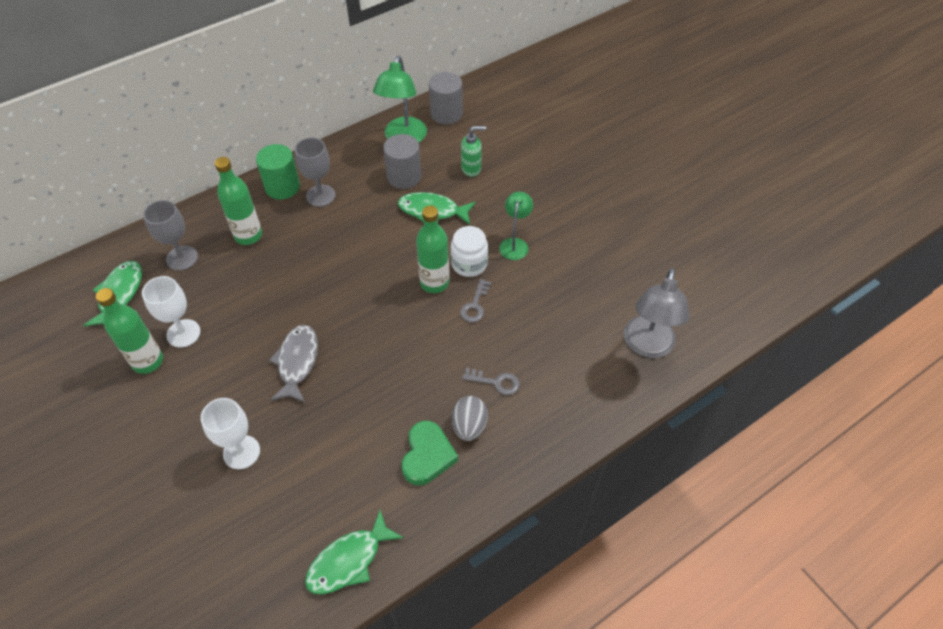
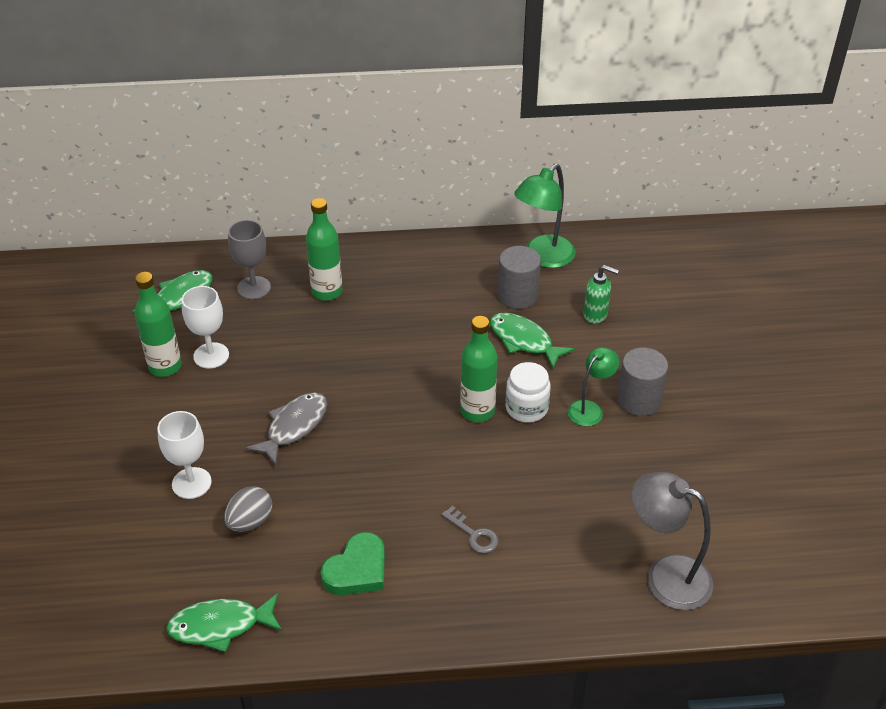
camera: 30 degrees right, 10 degrees down
(282, 187) = (389, 259): green cylinder -> none
(320, 196) = (420, 281): grey goblet -> none
(446, 114) = (607, 249): grey cylinder -> grey cylinder (638, 400)
(469, 426) = (417, 563): grey egg -> grey egg (250, 521)
(475, 305) = (504, 451): grey key -> none
(647, 346) = (665, 576): grey lamp -> grey lamp turned 75 degrees clockwise

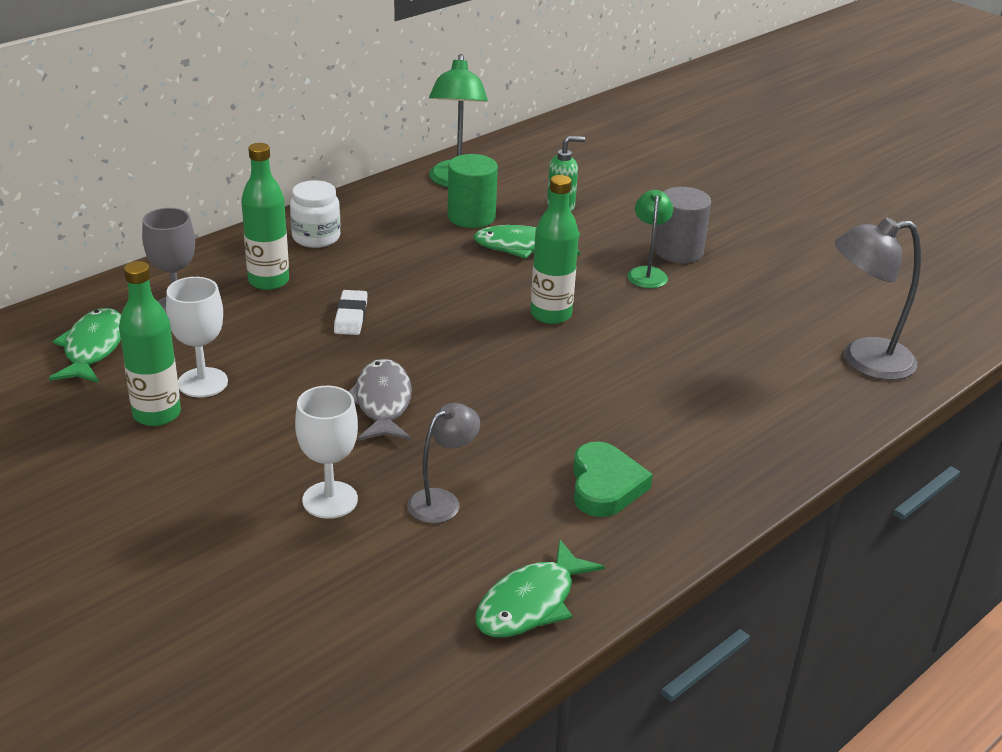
camera: 40 degrees left, 10 degrees down
(250, 521) = (442, 501): grey egg -> grey lamp
(346, 346) = (351, 316): none -> white eraser
(473, 534) = (673, 406): grey key -> none
(517, 295) = (471, 217): grey cylinder -> green cylinder
(526, 408) = (592, 294): white jar -> white jar (316, 237)

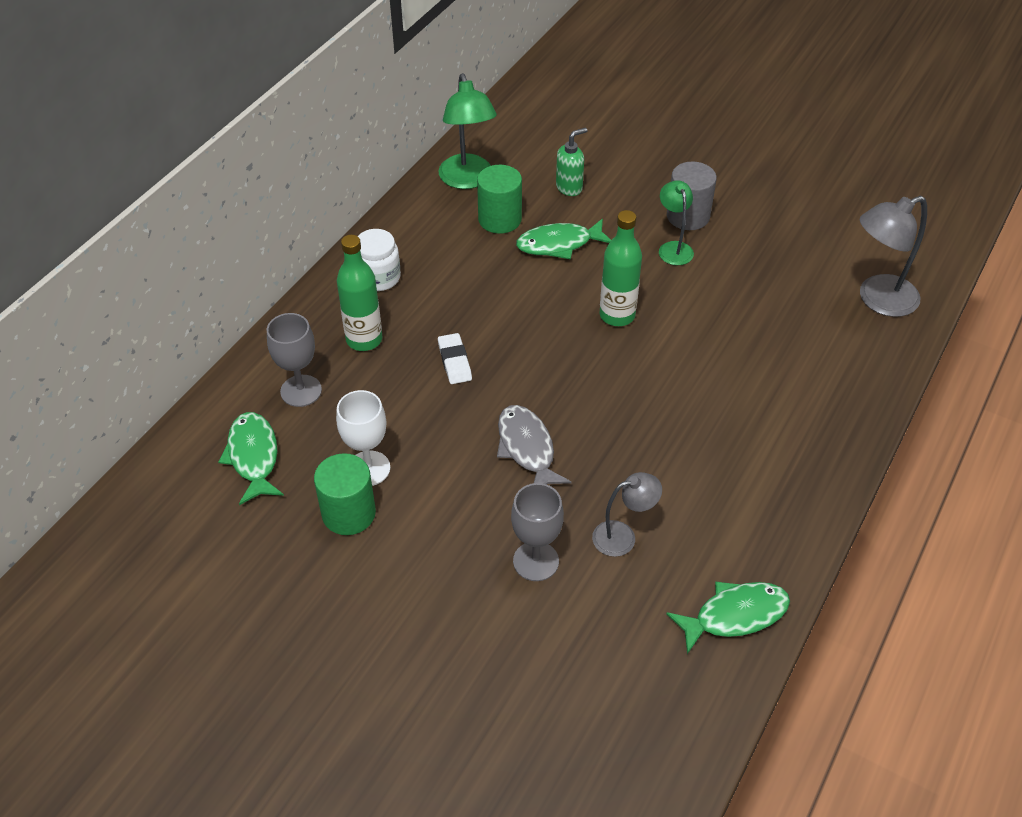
camera: 15 degrees left, 15 degrees up
(157, 414) = (349, 513): green bottle -> green cylinder
(330, 500) = (536, 561): white goblet -> grey goblet
(442, 501) = (623, 536): grey lamp -> grey lamp turned 45 degrees clockwise
(531, 603) = (735, 615): green fish -> green fish turned 135 degrees counterclockwise
(605, 485) = (738, 484): green heart -> none

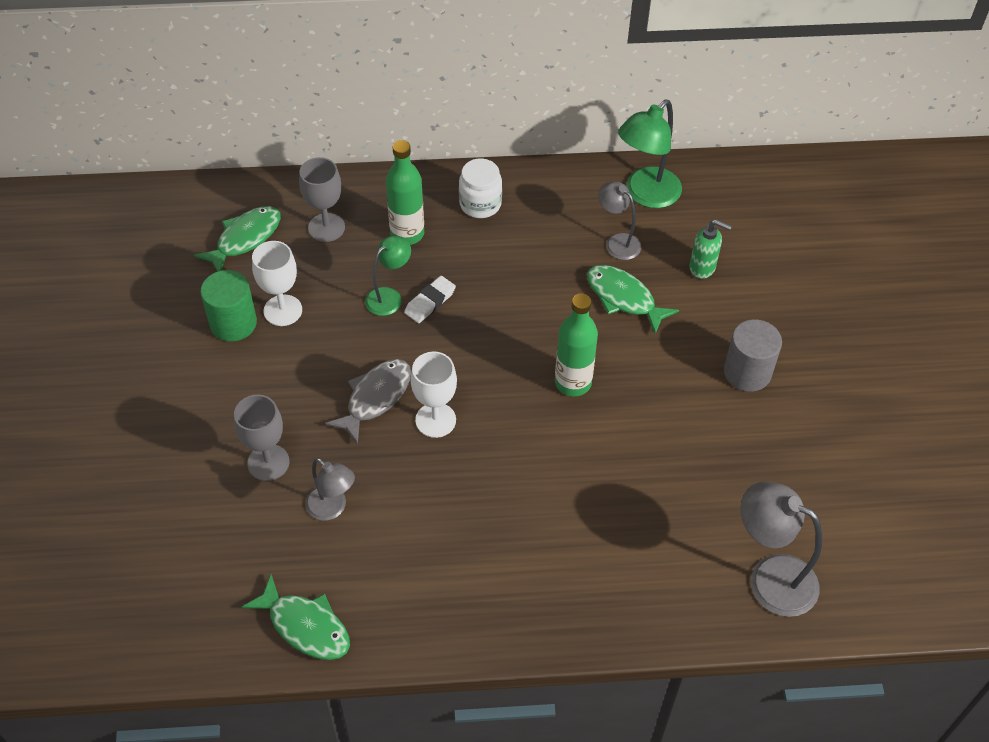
camera: 55 degrees right, 5 degrees up
(500, 219) = (617, 242): green cylinder -> grey lamp
(584, 419) = (435, 420): none -> white goblet
(673, 248) = (694, 382): green lamp -> green lamp (389, 297)

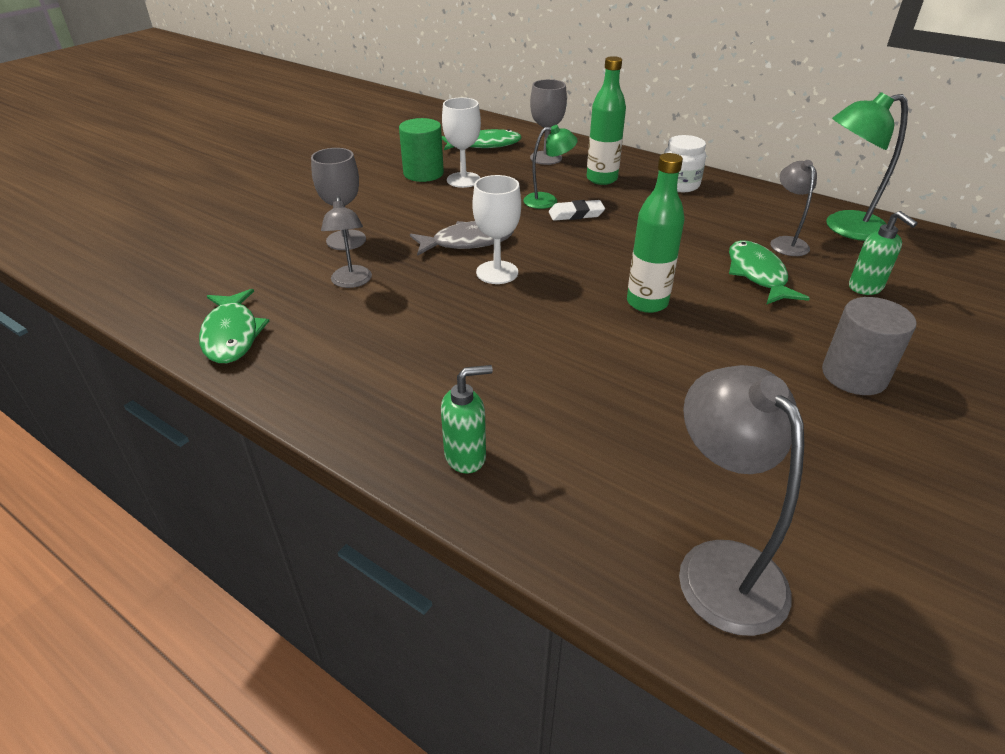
camera: 40 degrees right, 15 degrees down
(580, 606) = (466, 456): none -> green soap dispenser

